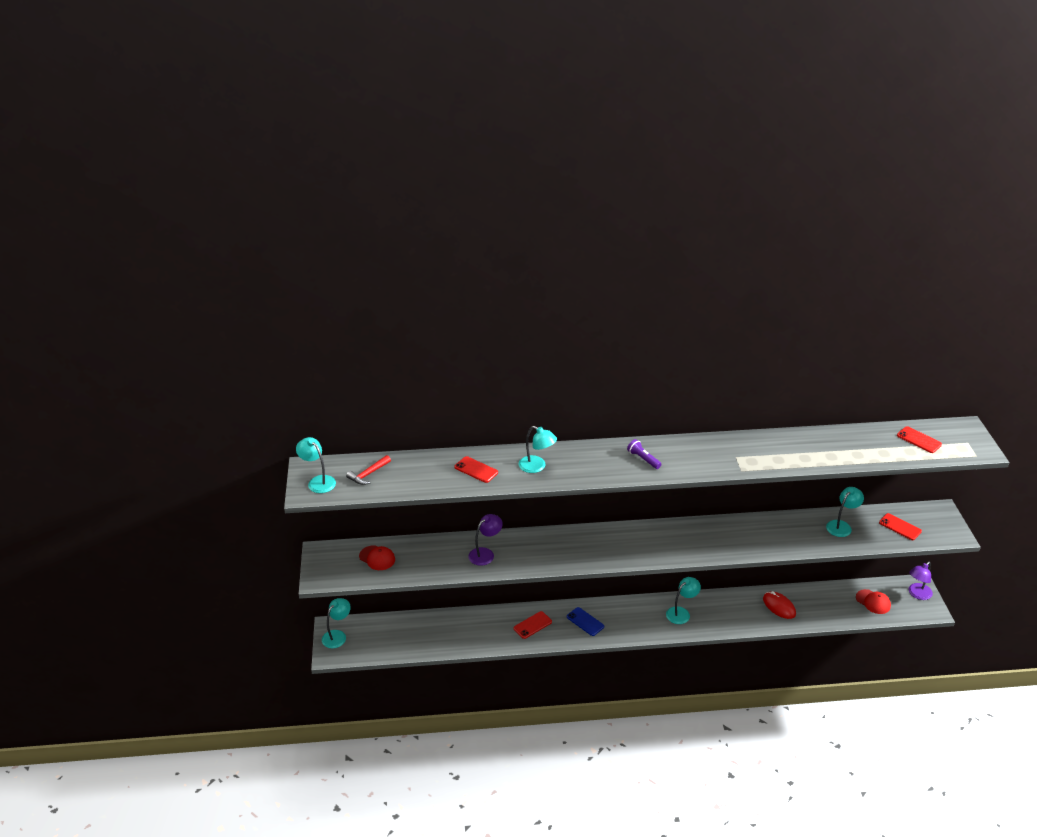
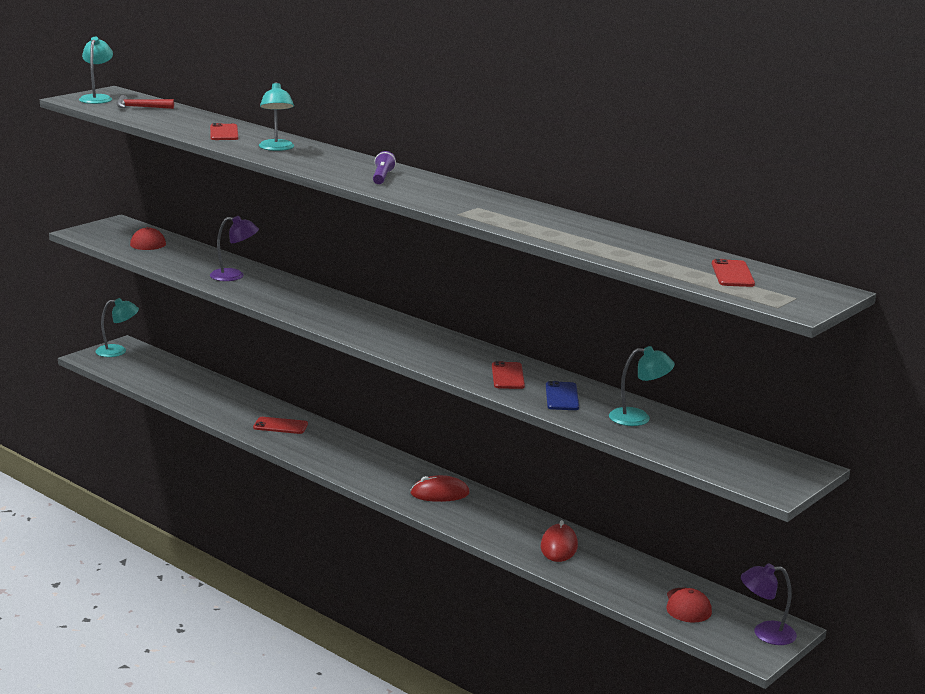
camera: 45 degrees right, 15 degrees down
(585, 621) = (332, 449): blue phone -> blue phone (562, 397)
(681, 613) = (440, 493): turquoise lamp -> red mouse
(900, 527) = (713, 451): red phone -> red phone (508, 376)

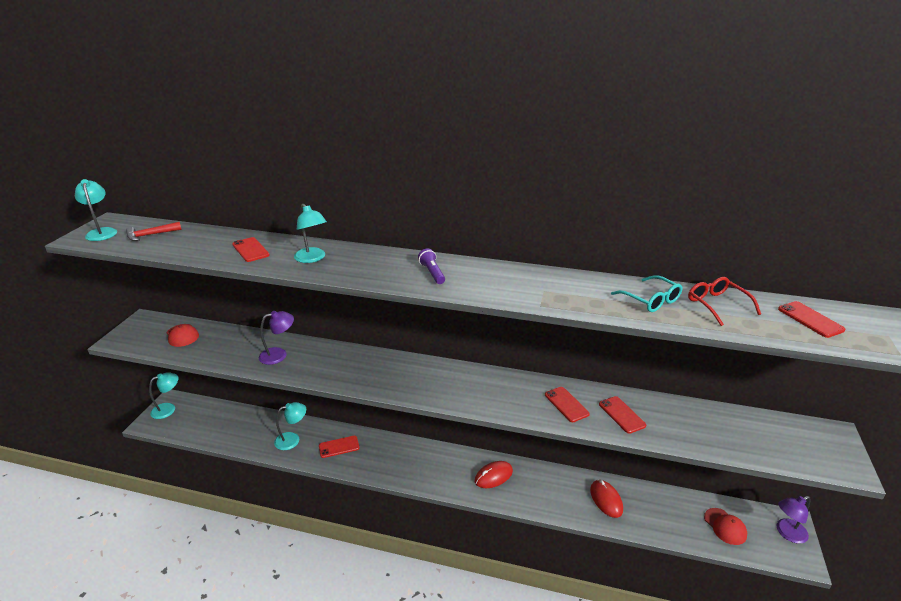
camera: 25 degrees left, 10 degrees up
(562, 397) = (622, 415): blue phone -> red phone
(581, 232) = (651, 300): none -> turquoise glasses
(638, 418) = (689, 419): turquoise lamp -> turquoise lamp (292, 439)
(648, 248) = (717, 305): none -> red glasses

